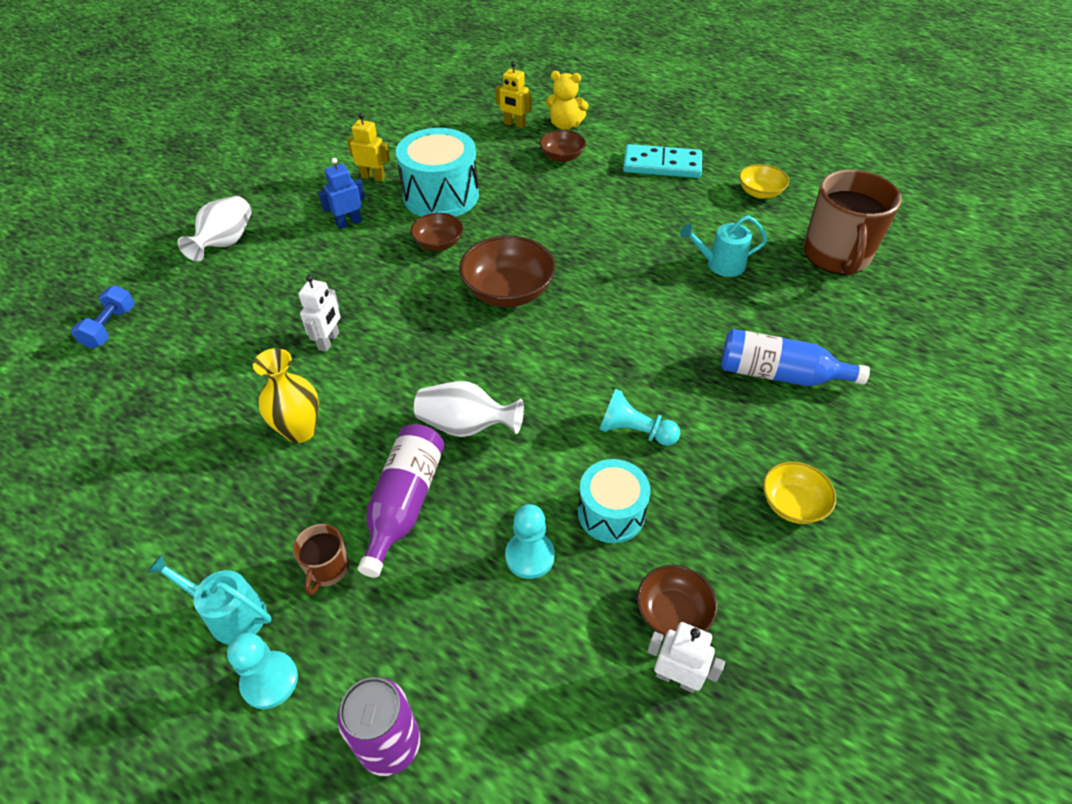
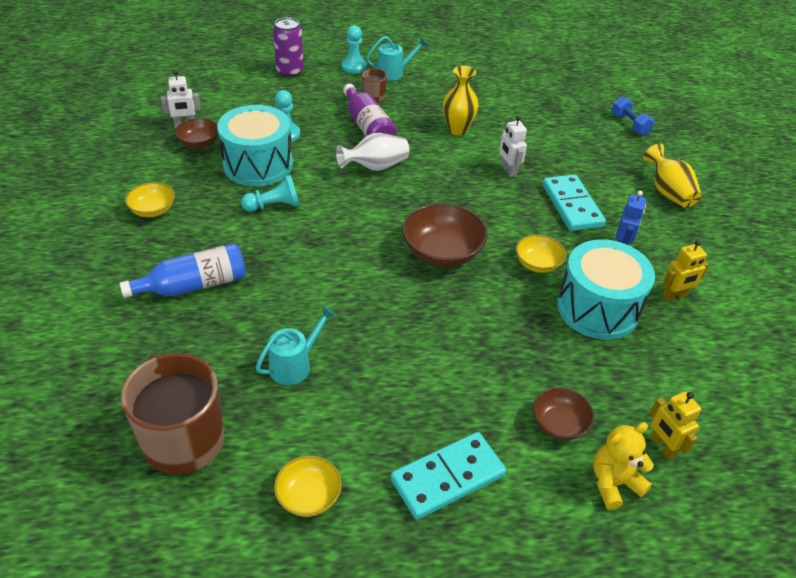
camera: 140 degrees right, 5 degrees down
(225, 242) = (668, 192): white vase -> yellow vase
(329, 274) = (571, 205): none -> turquoise domino
(438, 243) = (537, 264): brown bowl -> yellow bowl
(514, 124) = (662, 447): yellow robot -> yellow robot turned 105 degrees counterclockwise
(611, 513) = (258, 164): turquoise drum -> turquoise drum, size x1.63

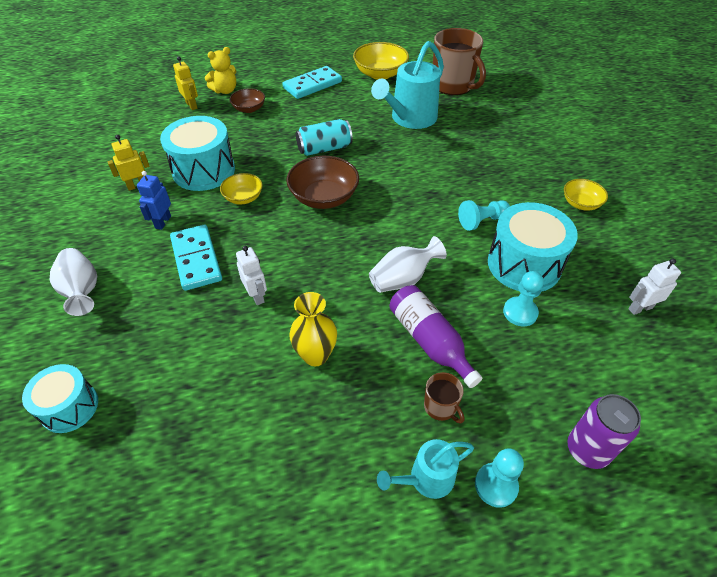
camera: 175 degrees right, 5 degrees up
(194, 285) = (502, 153): blue bottle -> none
(199, 143) = (603, 284): brown bowl -> none
(295, 365) = (410, 119): turquoise watering can -> turquoise watering can, size x1.83
(308, 496) = (380, 74): yellow bowl -> yellow bowl, size x1.69
(436, 323) = (324, 148): none -> turquoise can
(629, 124) = (69, 407): blue dumbbell -> turquoise drum
(668, 192) = (82, 291): yellow vase -> white vase

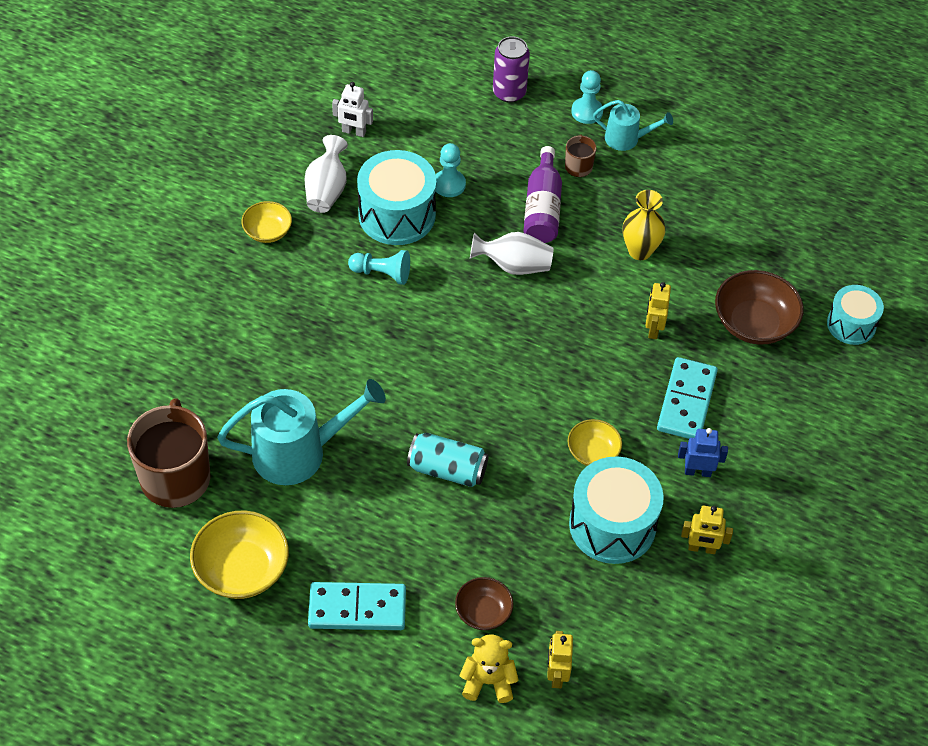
camera: 145 degrees left, 5 degrees up
(82, 291) = (811, 431): white vase -> white vase (326, 190)
(163, 222) = (697, 471): blue robot -> blue robot turned 135 degrees counterclockwise
(256, 296) = (653, 329): white robot -> yellow robot
(324, 197) = (508, 398): brown bowl -> brown bowl (754, 323)

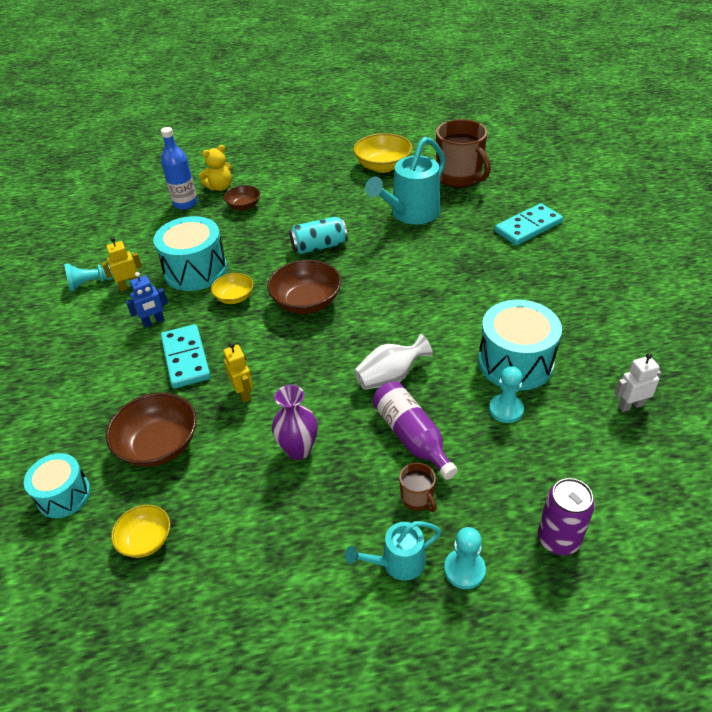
camera: 150 degrees right, 10 degrees down
(267, 231) = (582, 300): yellow bowl -> yellow bowl (146, 540)
(326, 190) = (585, 349): white vase -> none
(357, 609) = (310, 179): turquoise domino -> turquoise domino (528, 227)
(382, 273) = (476, 319): turquoise pawn -> turquoise pawn (91, 283)
(523, 396) = (306, 302): none -> brown bowl
(556, 675) = (185, 203): yellow robot -> blue bottle
(639, 251) = (298, 450): yellow vase -> purple vase

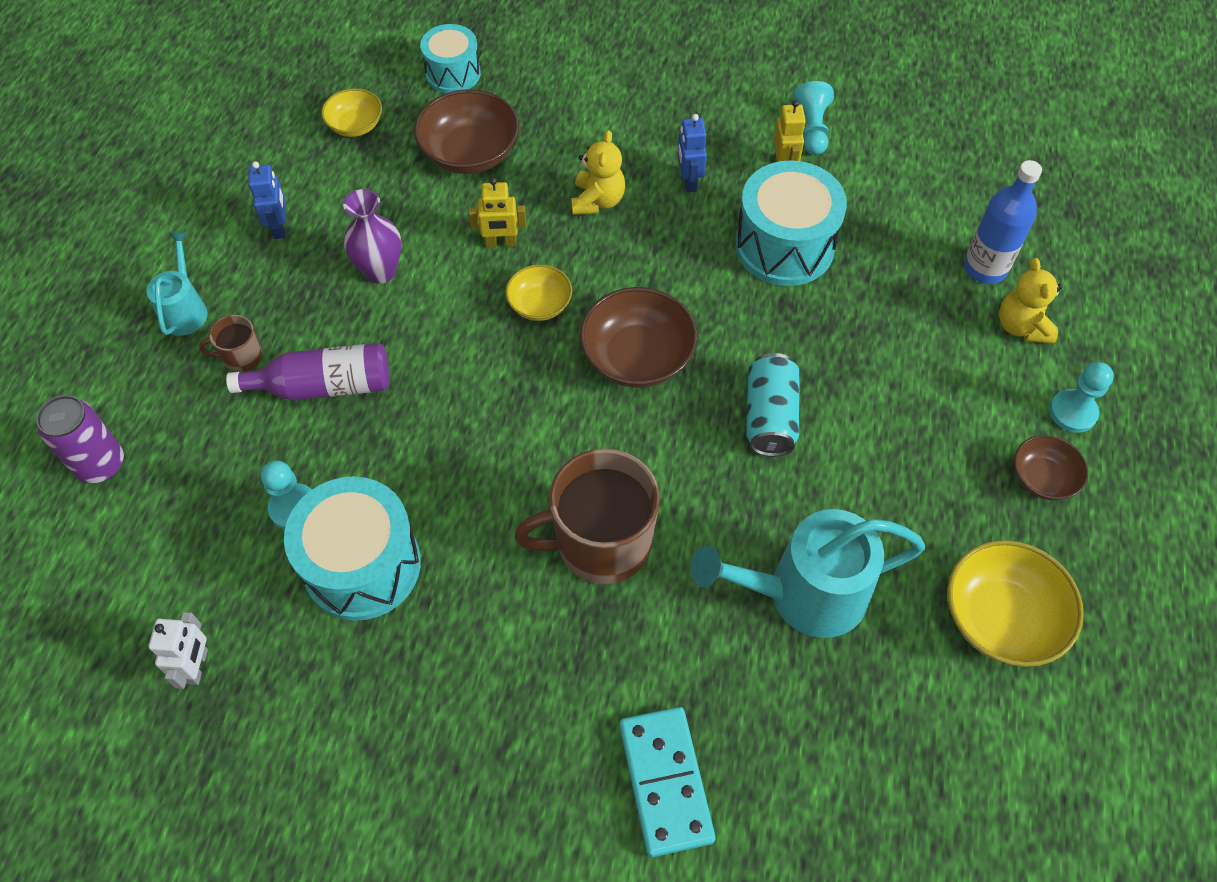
camera: 110 degrees right, 15 degrees up
(186, 358) = (597, 201): turquoise domino -> yellow teddy bear
(234, 297) = (695, 276): yellow bowl -> yellow bowl (540, 305)
(244, 206) = (942, 345): brown bowl -> brown bowl (1042, 478)
(283, 539) = (280, 227): none -> blue robot
(390, 377) = (431, 402): white vase -> none
(411, 214) = (804, 594): turquoise watering can -> turquoise watering can turned 75 degrees counterclockwise
(459, 177) = (900, 748): brown mug -> brown mug (601, 543)
(464, 570) = (136, 362): turquoise pawn -> turquoise pawn (1073, 412)

